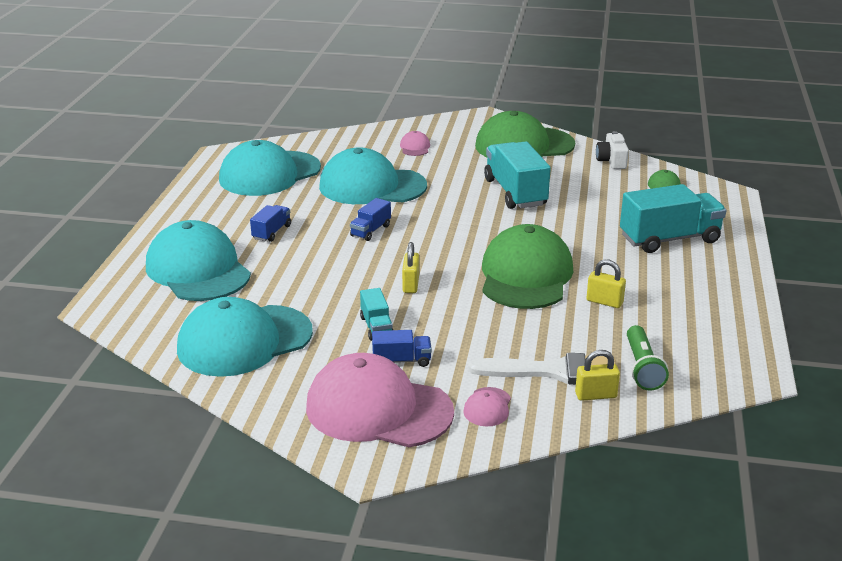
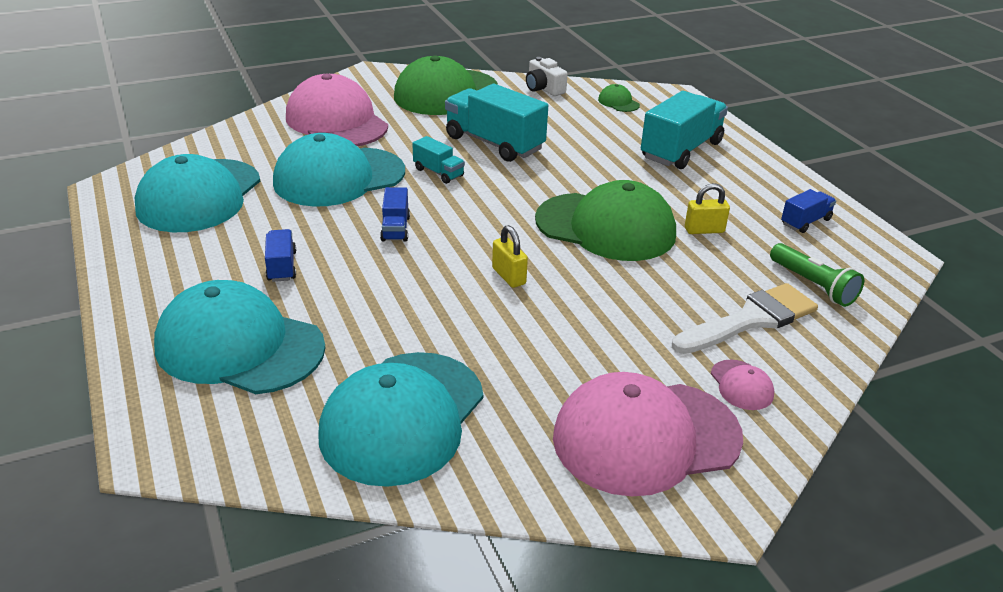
camera: 35 degrees left, 5 degrees up
(376, 327) = (530, 339): turquoise truck -> turquoise truck (438, 172)
(401, 360) = (601, 368): blue truck -> blue truck (805, 222)
(415, 147) = (336, 122): pink cap -> pink cap, size x2.45
(526, 275) = (606, 227): green cap -> green cap turned 135 degrees clockwise
(595, 395) = (812, 330): yellow padlock -> none

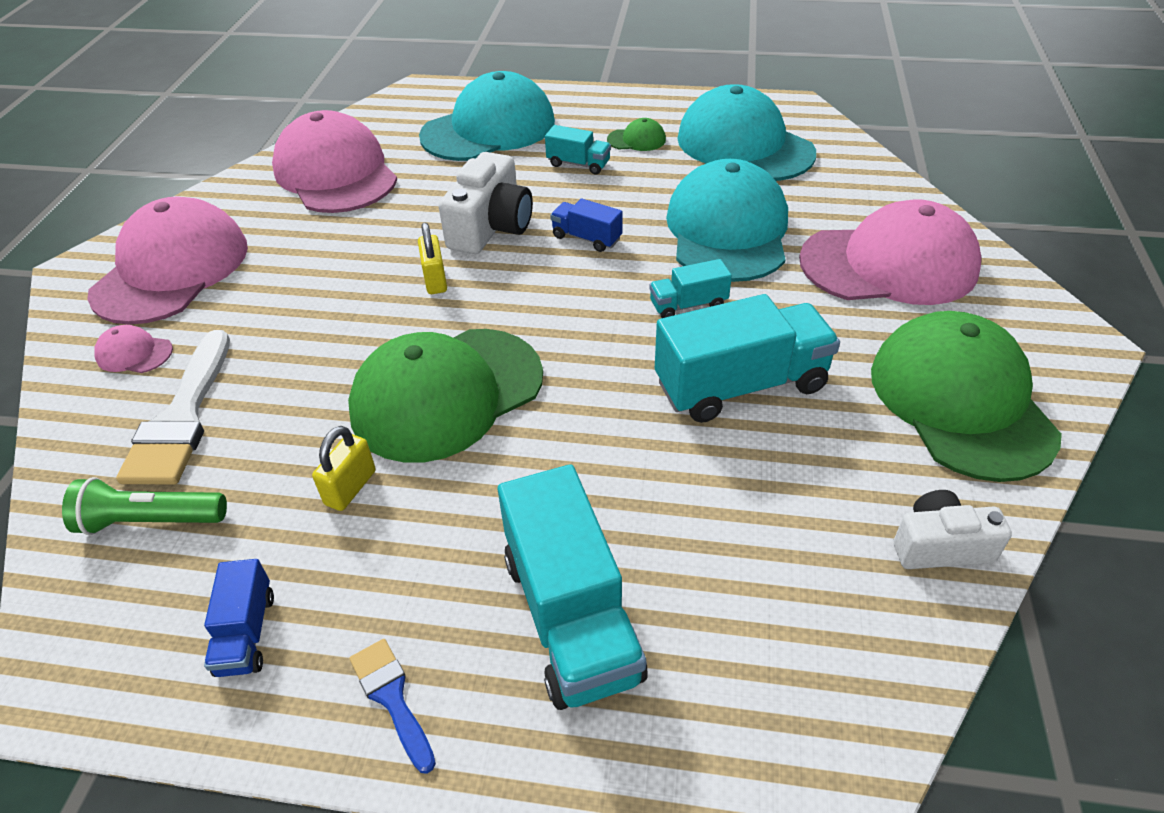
camera: 125 degrees right, 10 degrees up
(282, 266) = (578, 164): blue truck -> turquoise truck
(402, 417) = (336, 173): turquoise cap -> pink cap
(417, 277) = (491, 227): none -> white camera
(509, 276) = (435, 280): yellow padlock -> yellow padlock turned 75 degrees clockwise
(618, 102) = (825, 640): green cap -> green cap (636, 140)
(770, 176) = (392, 698): none -> blue brush

